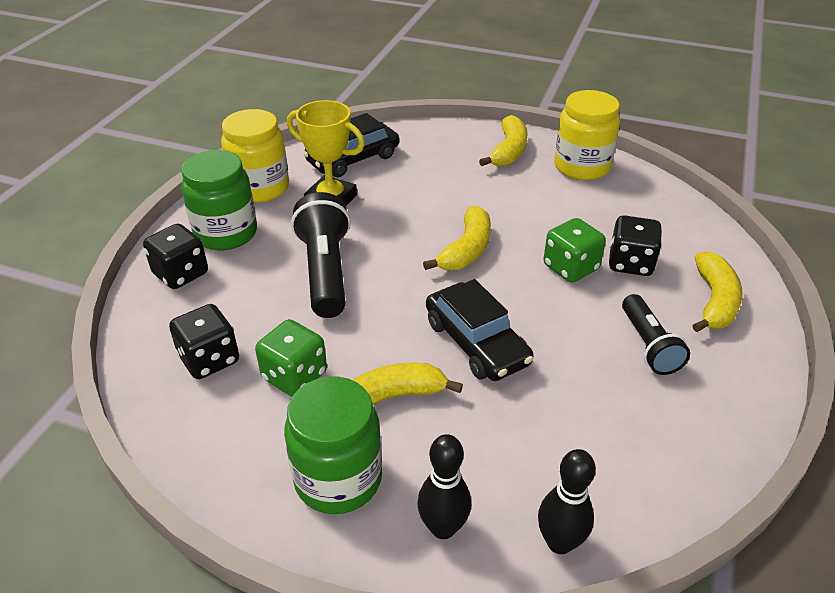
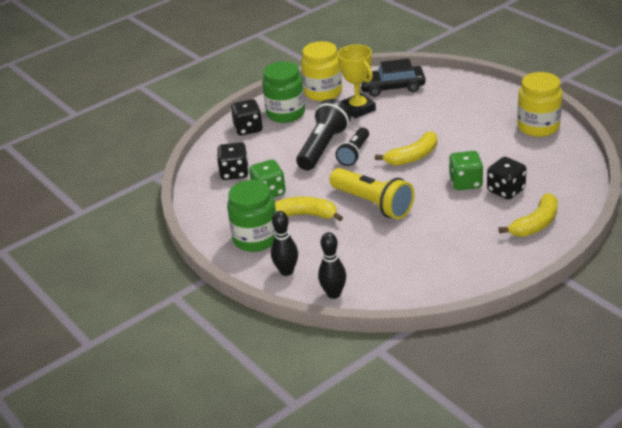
camera: 35 degrees right, 5 degrees down
(476, 342) = (373, 204): black car -> yellow flashlight
(508, 151) = (498, 105): yellow banana -> none
(648, 345) = (468, 233): black flashlight -> black flashlight (354, 154)

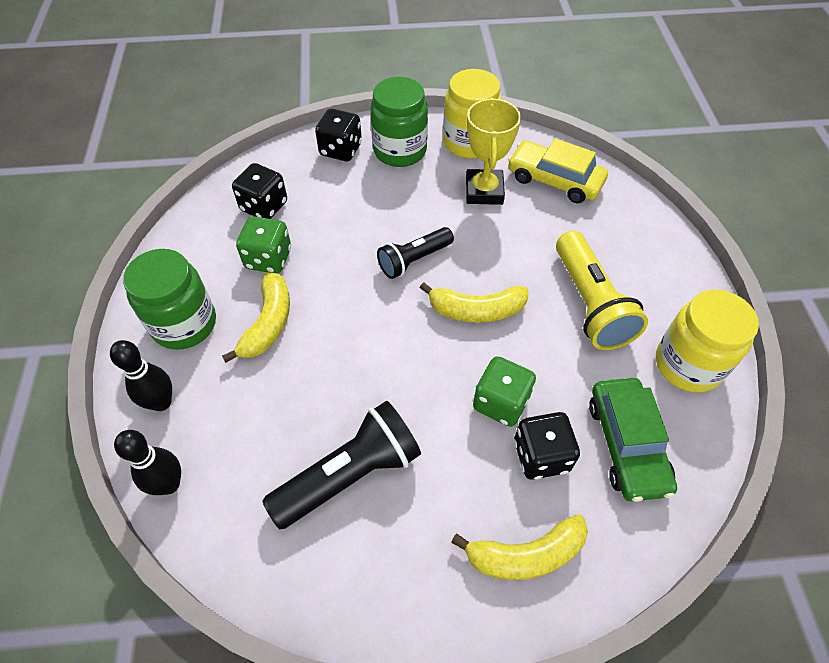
camera: 30 degrees right, 20 degrees up
(305, 215) = (268, 323): yellow banana -> yellow banana turned 60 degrees clockwise
(323, 147) = (390, 227): black flashlight -> black flashlight (350, 474)
(373, 204) = (357, 359): yellow flashlight -> yellow flashlight (590, 304)
(392, 87) = (554, 180): black car -> yellow car
(540, 167) = (626, 444): none -> green car

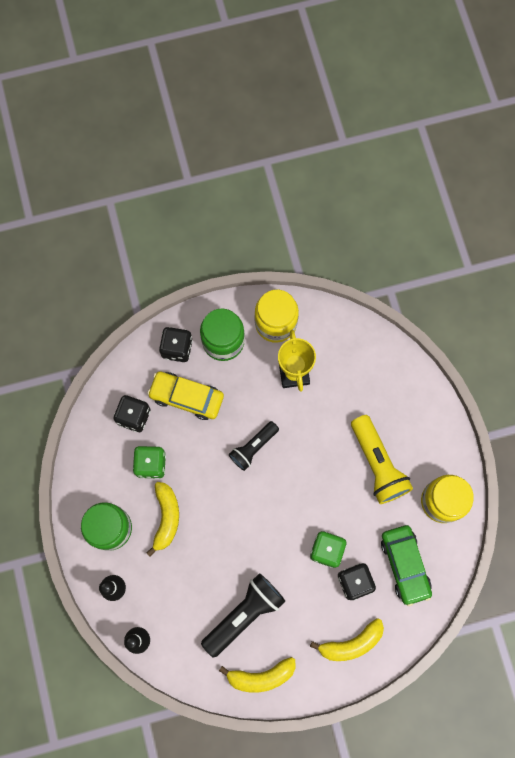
camera: 10 degrees left, 20 degrees up
(476, 310) = (302, 483): yellow banana -> yellow banana (261, 676)
(554, 180) = (345, 352): yellow car -> yellow car (186, 397)

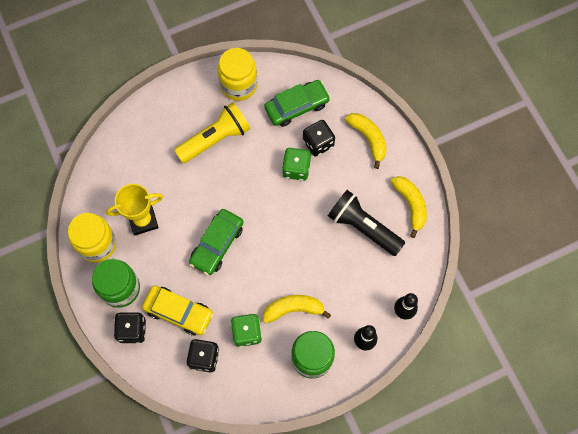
camera: 100 degrees left, 5 degrees down
(186, 397) = (178, 312): yellow car -> yellow car turned 75 degrees counterclockwise
(253, 447) = (217, 244): black flashlight -> green car

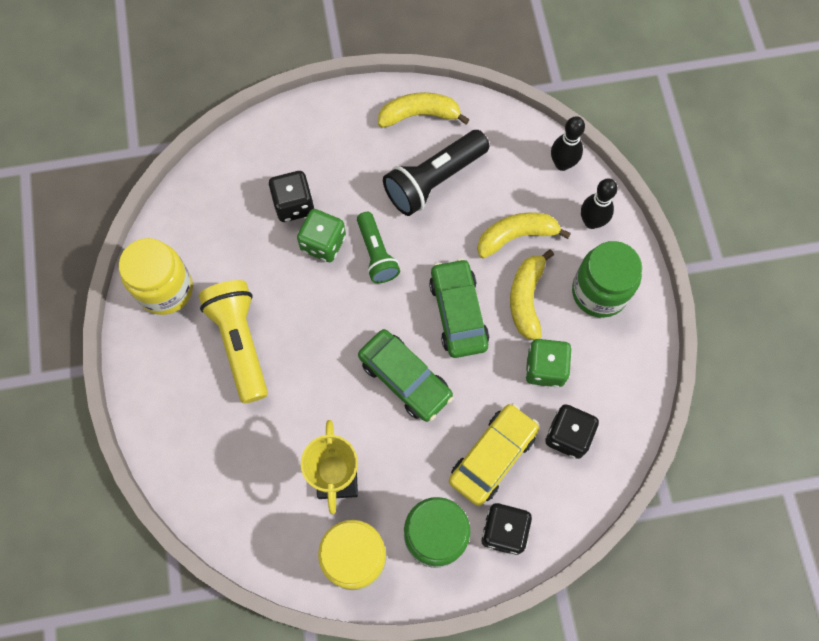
camera: 75 degrees left, 0 degrees up
(297, 106) = (228, 218): green car -> green car (458, 313)
(298, 204) = (376, 254): none -> green flashlight
(368, 138) = (308, 140): yellow banana -> yellow banana (516, 236)

